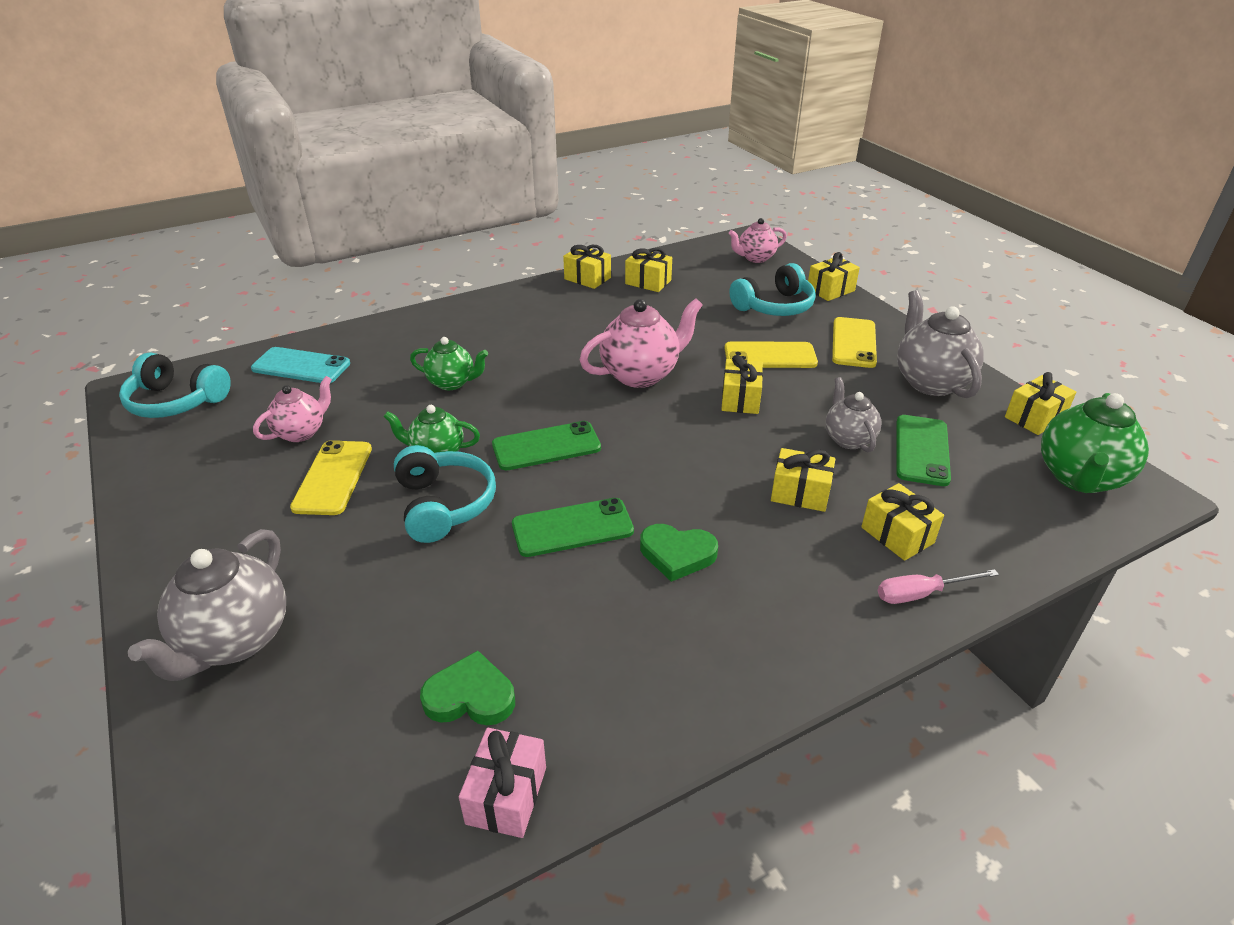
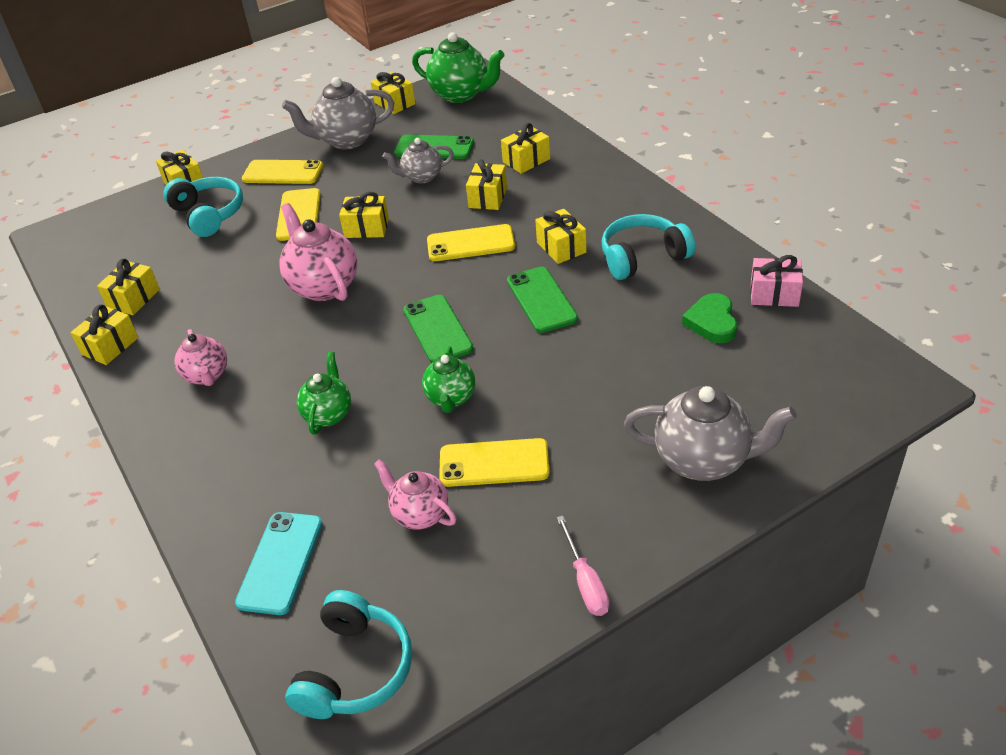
camera: 90 degrees left, 5 degrees up
(444, 505) = (524, 377): turquoise headphones -> turquoise headphones (642, 257)
(677, 554) = (561, 247): green heart -> yellow gift
(698, 475) = (470, 244): none -> yellow phone
(755, 258) = (100, 229): pink teapot -> pink teapot (207, 376)
(921, 593) = (577, 154): pink screwdriver -> pink screwdriver (585, 582)

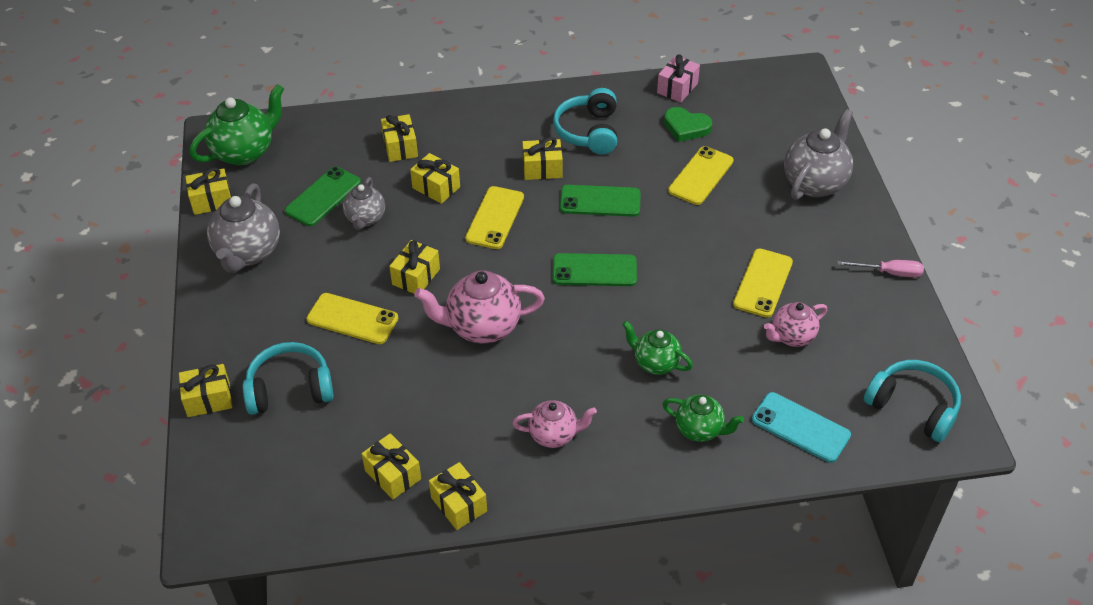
camera: 70 degrees left, 5 degrees up
(283, 173) = (263, 314): yellow phone -> yellow phone (700, 176)
(451, 398) = (681, 286): green teapot -> green teapot (699, 430)

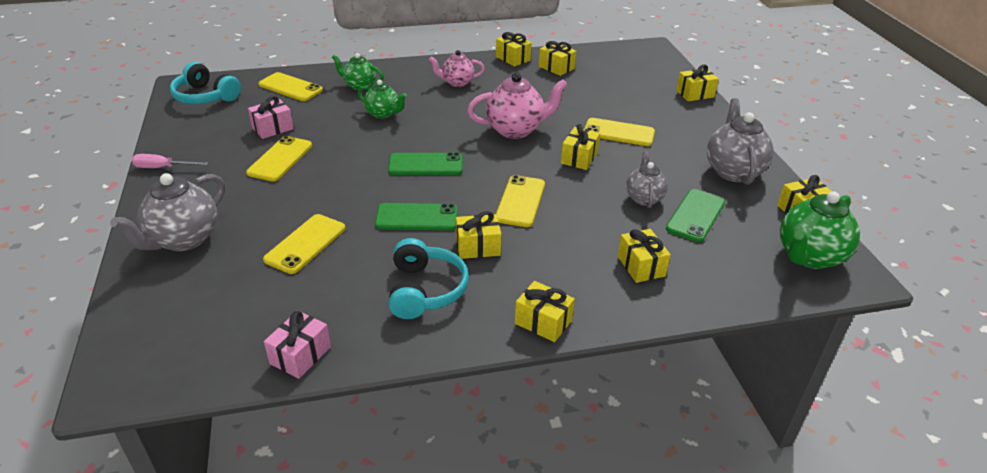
camera: 175 degrees right, 10 degrees down
(290, 389) = (643, 99): turquoise headphones -> none
(436, 187) = (586, 226): yellow gift -> yellow gift (543, 322)
(686, 127) = (305, 299): green heart -> none
(792, 337) = (272, 128): pink teapot -> pink gift
(800, 427) = (290, 87): turquoise phone -> yellow phone

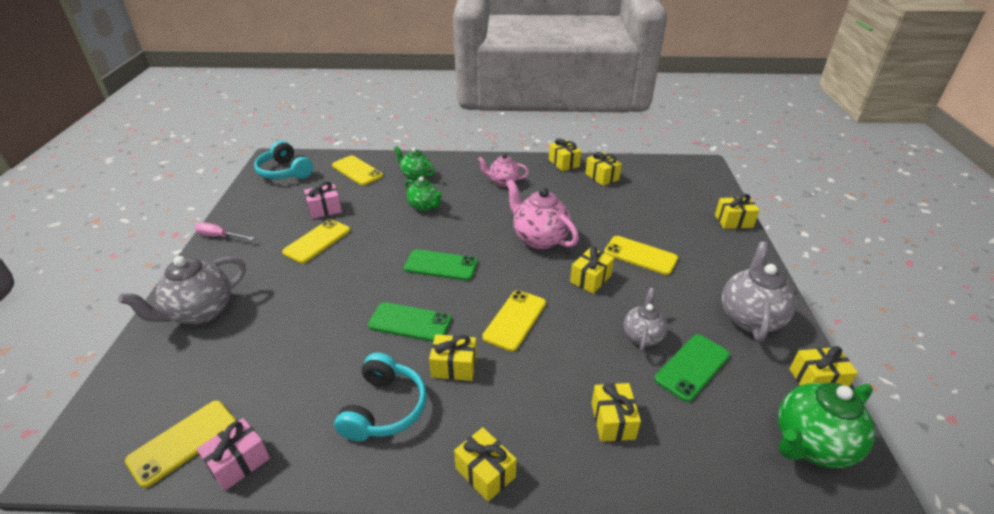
camera: 15 degrees right, 0 degrees up
(305, 244) = (299, 335): yellow phone -> yellow phone (183, 442)
(516, 130) = (539, 239): pink teapot -> pink teapot turned 135 degrees counterclockwise

